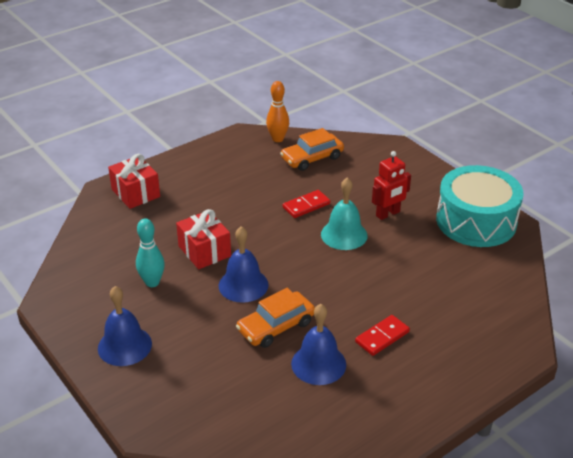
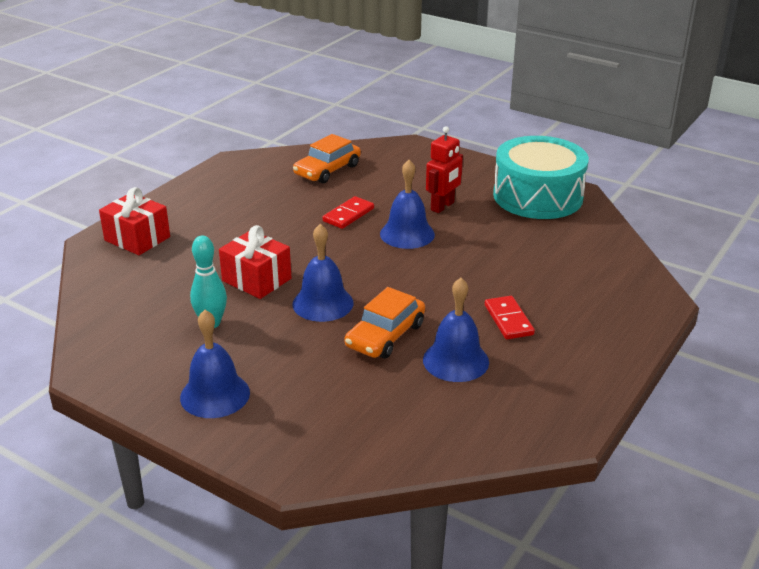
camera: 20 degrees left, 5 degrees down
(278, 139) = (277, 159): orange bowling pin -> none
(344, 235) = (407, 234): turquoise bell -> blue bell
(382, 337) = (508, 320): red domino -> red domino turned 45 degrees counterclockwise

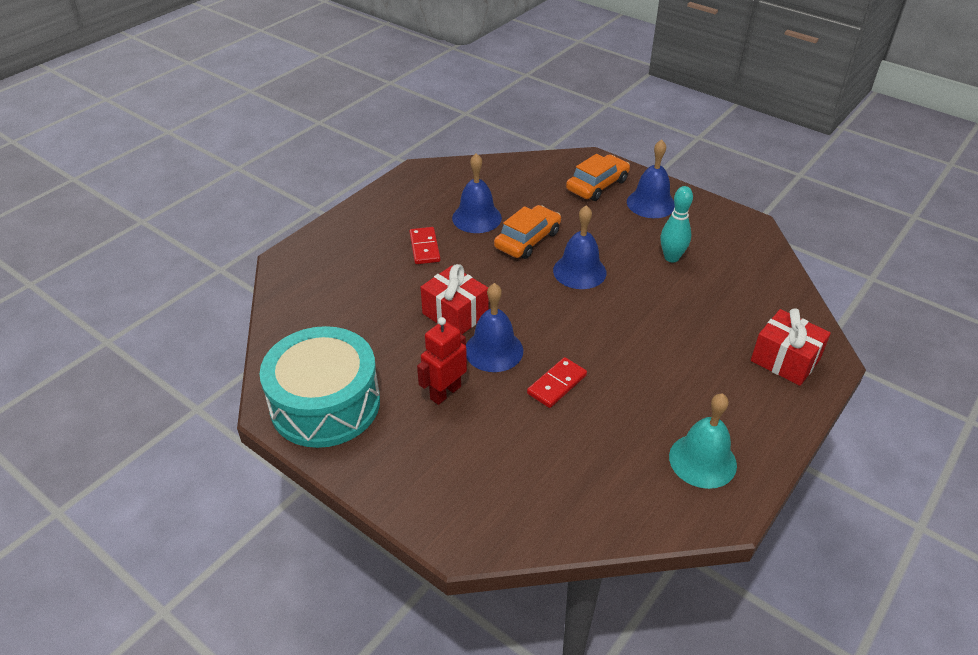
camera: 175 degrees left, 10 degrees up
(239, 181) = (702, 460): none -> turquoise bell
(256, 280) = (643, 299): red gift -> red gift (455, 314)
(327, 170) = (586, 478): orange car -> orange car (597, 185)

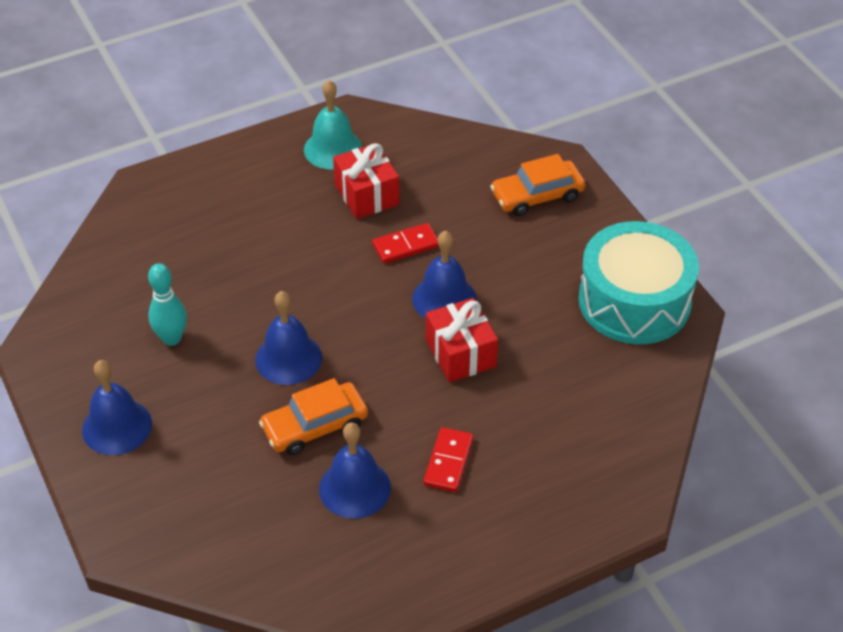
camera: 155 degrees left, 5 degrees up
(445, 392) = (515, 273): red robot -> none
(597, 185) = (155, 486): orange car -> orange car (537, 196)
(785, 360) = (180, 196): red gift -> red gift (367, 195)

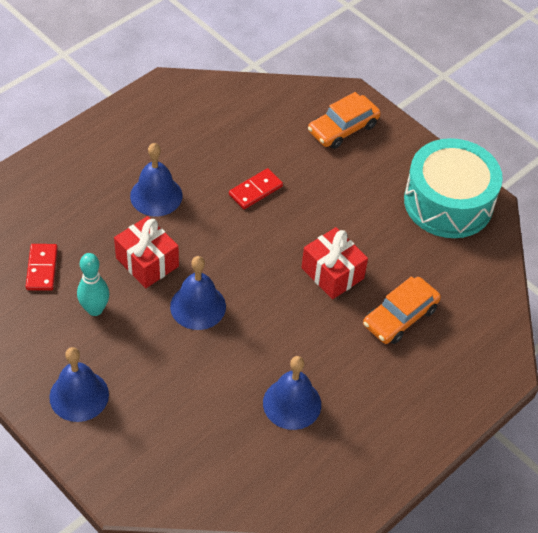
camera: 20 degrees left, 5 degrees up
(315, 426) = (241, 359): orange car -> orange car (400, 316)
(333, 149) = (165, 117): turquoise bell -> none
(367, 195) = (208, 152): red gift -> red gift (147, 262)
(444, 299) = (302, 230): blue bell -> blue bell (156, 195)
(448, 462) = (356, 365): red domino -> red domino (42, 269)

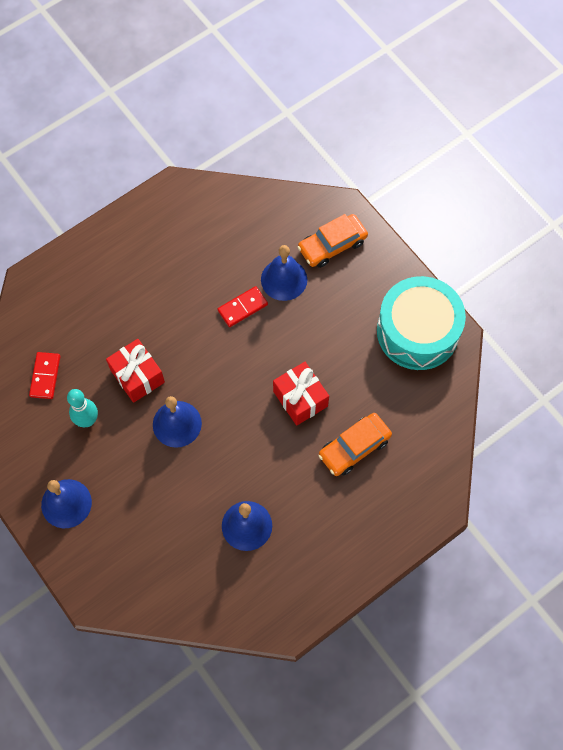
camera: 10 degrees right, 15 degrees up
(156, 195) = (152, 307): blue bell -> blue bell (284, 279)

